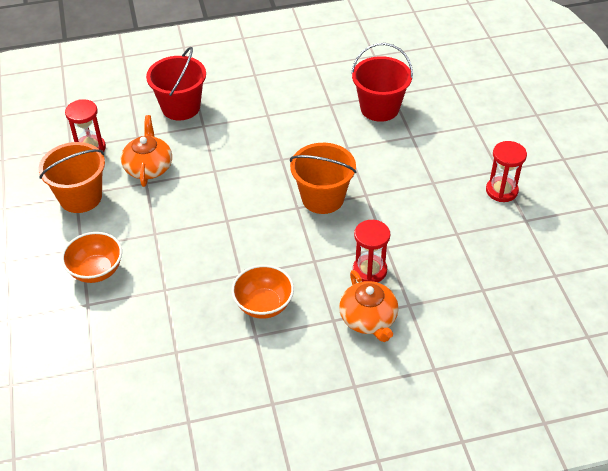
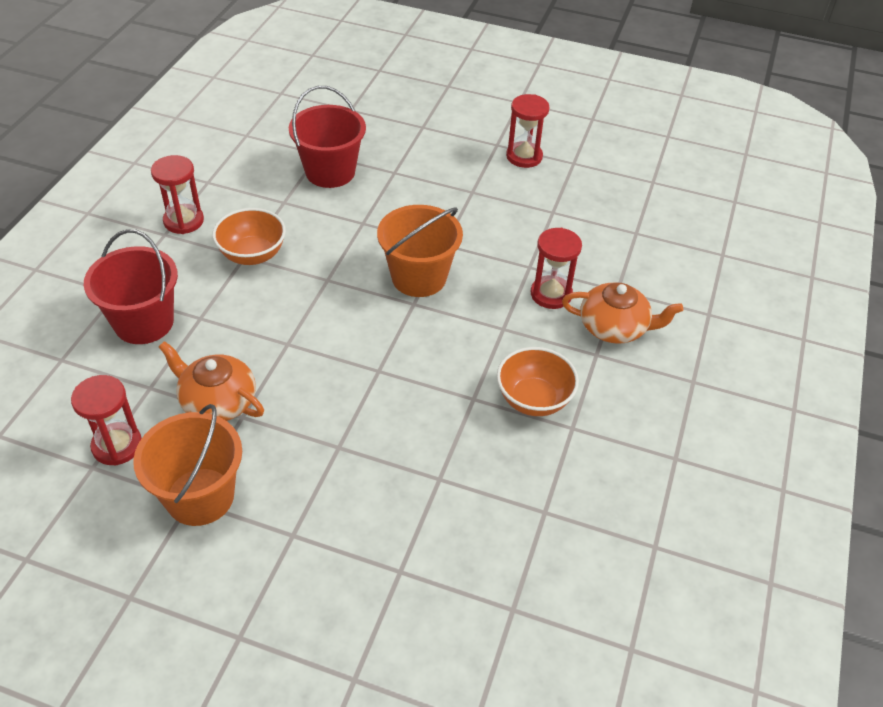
camera: 60 degrees left, 0 degrees up
(96, 271) = (350, 536): orange bowl -> orange bowl (252, 255)
(272, 75) = (183, 221): none -> red hourglass

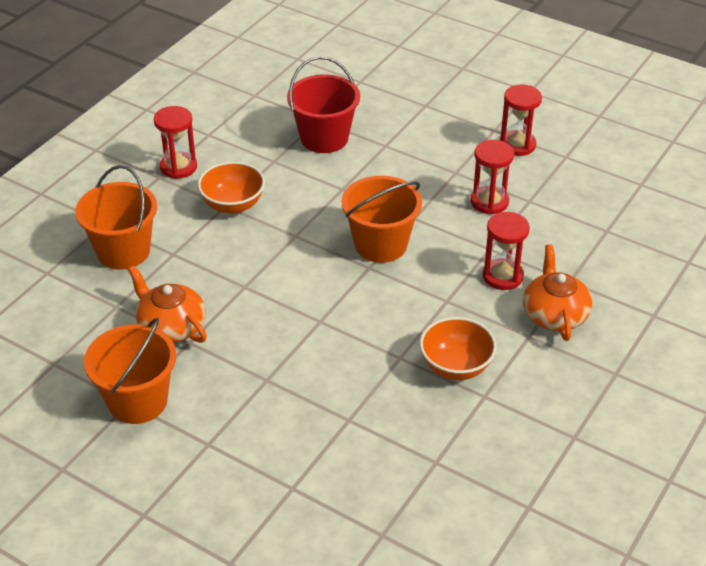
camera: 15 degrees right, 5 degrees down
(117, 445) = (78, 349): red hourglass -> red hourglass (489, 202)
(144, 322) = (123, 251): red bucket -> orange bucket
(614, 327) = (554, 314): orange teapot -> orange teapot turned 120 degrees counterclockwise

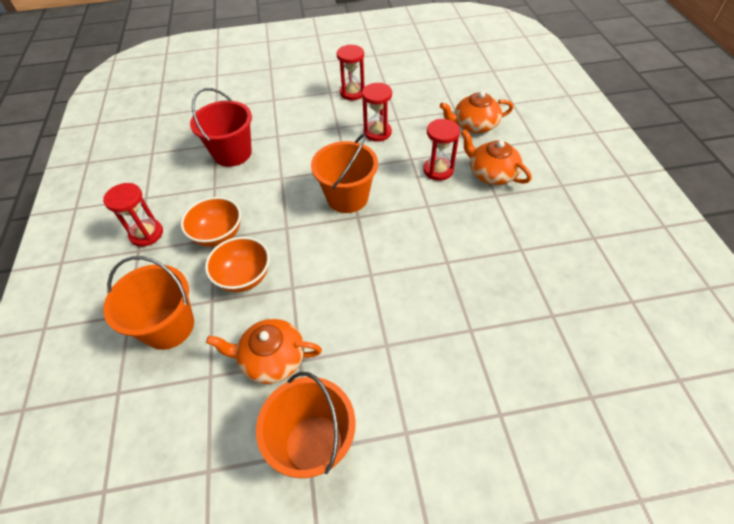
camera: 40 degrees left, 10 degrees up
(456, 367) = (484, 243): orange bowl -> orange bowl (244, 277)
(607, 257) = (474, 125): none -> orange teapot

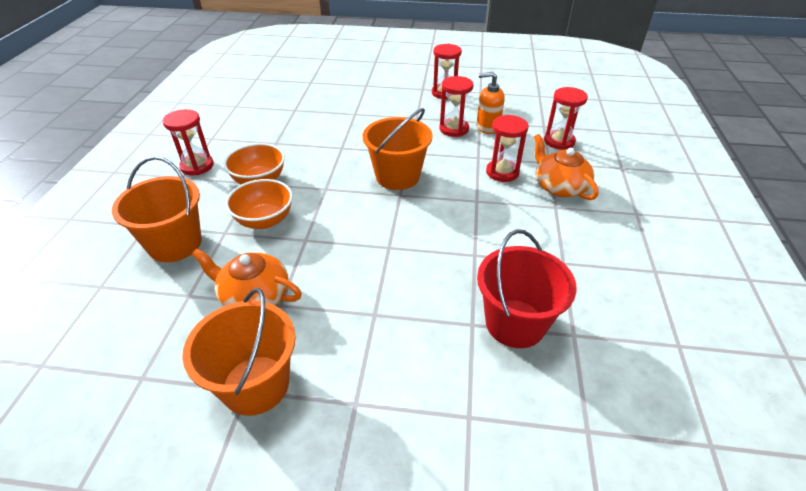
camera: 15 degrees right, 10 degrees down
(232, 153) = (306, 120): red bucket -> red bucket (515, 323)
(407, 123) = (487, 127): none -> orange soap dispenser
(474, 125) = (559, 141): orange teapot -> red hourglass

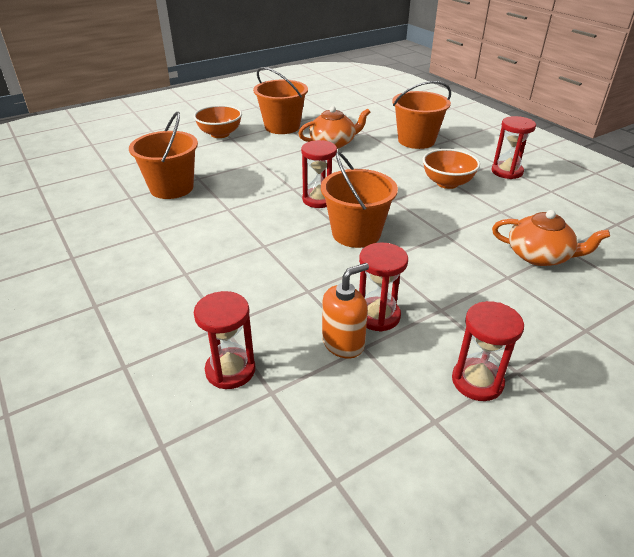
camera: 140 degrees right, 5 degrees down
(264, 220) = (394, 167): orange bowl -> orange bowl (220, 134)
(502, 172) = (265, 285): red hourglass -> red hourglass (319, 199)
(515, 323) = (171, 188): red bucket -> orange bucket
(559, 187) = (192, 297): orange teapot -> orange teapot (539, 256)

